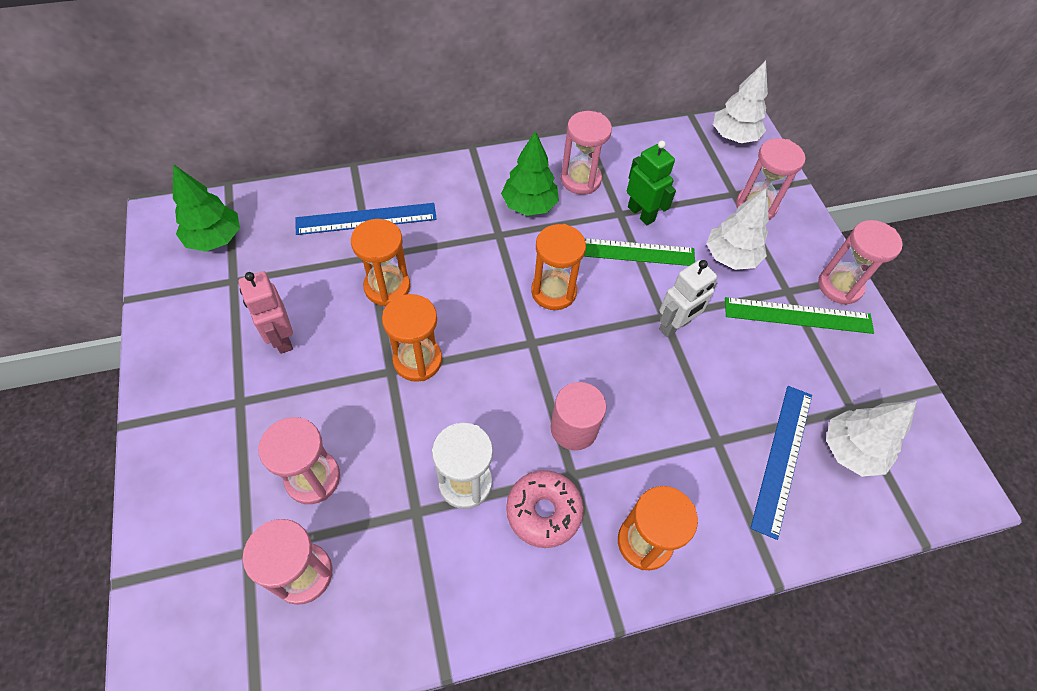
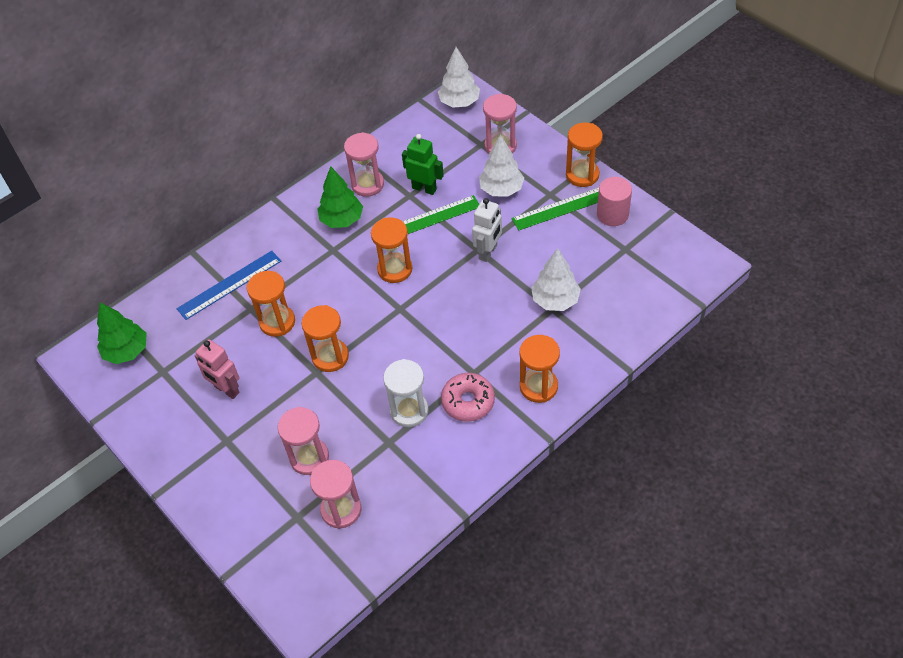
camera: 20 degrees left, 5 degrees down
(574, 428) = (458, 346): pink cylinder -> pink cylinder (612, 214)
(782, 458) = (596, 299): blue ruler -> none
(839, 286) = (582, 175): pink hourglass -> orange hourglass
(851, 451) = (635, 274): white tree -> white tree (555, 300)

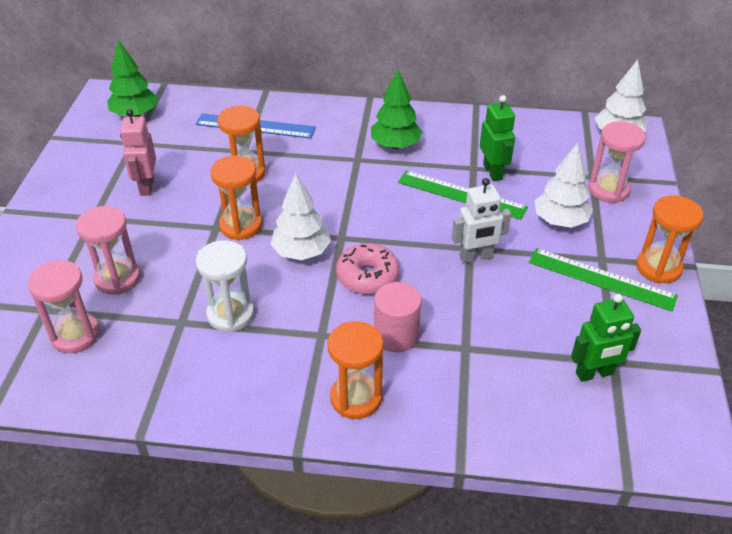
camera: 45 degrees right, 10 degrees down
(367, 184) = (451, 137): pink hourglass -> none
(395, 269) = (381, 208): orange hourglass -> none
(468, 401) = (282, 352): pink donut -> pink donut (367, 276)
(555, 300) = (478, 344): white tree -> white tree (301, 252)
(612, 214) = (643, 322): pink cylinder -> pink cylinder (396, 335)
(625, 264) = (594, 373): none -> green robot

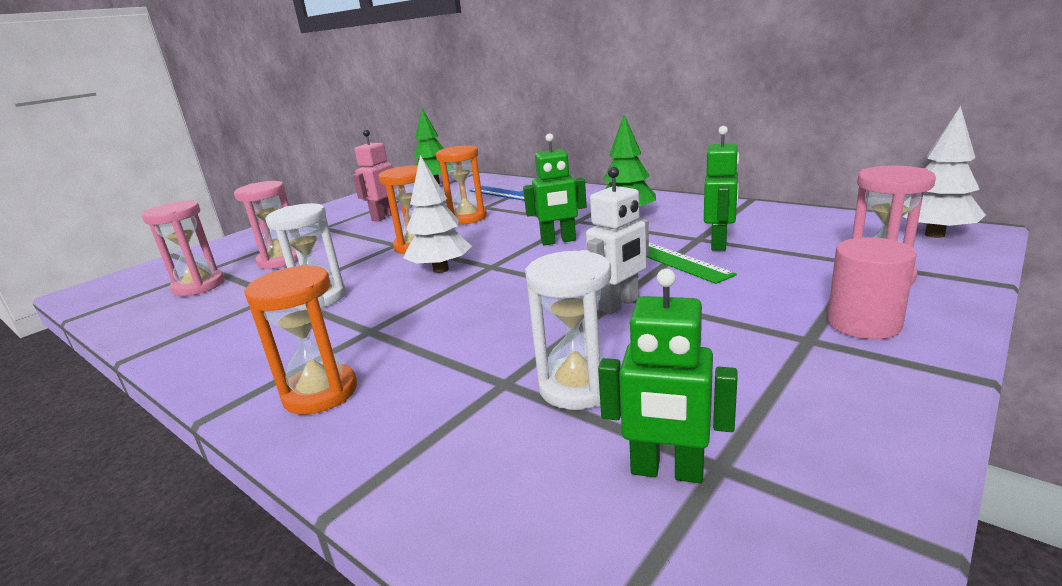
camera: 35 degrees right, 20 degrees down
(367, 192) = (558, 241): none -> green robot
(367, 276) = (477, 297): pink donut -> none
(396, 335) = (440, 350): pink cylinder -> pink cylinder (863, 323)
(476, 257) = (619, 304): white robot -> white robot turned 60 degrees counterclockwise
(510, 336) = (577, 387): none -> white hourglass
(560, 221) = (773, 293): white tree -> none
(601, 279) = (787, 360): green ruler -> none
(658, 268) = (910, 368): orange hourglass -> none

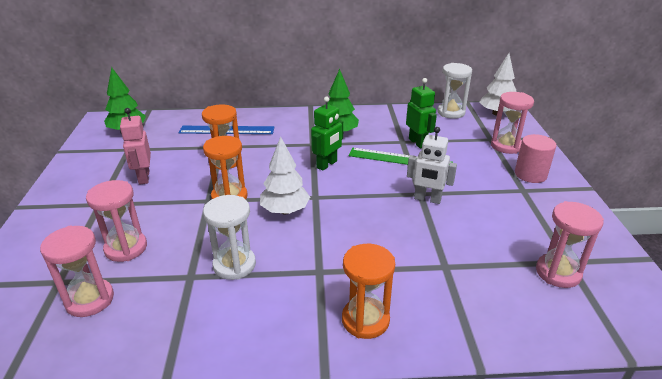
camera: 45 degrees left, 10 degrees up
(577, 387) = (478, 253): white hourglass -> white hourglass (451, 112)
(619, 304) = (427, 199): white robot -> white robot turned 105 degrees clockwise
(666, 471) = (558, 273): green robot -> pink hourglass

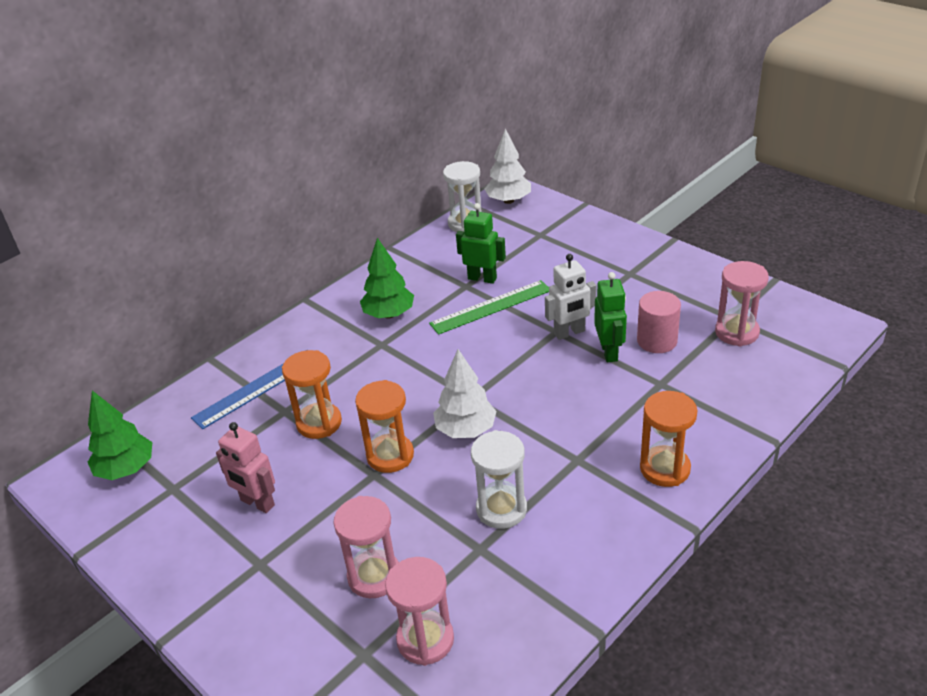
camera: 40 degrees left, 5 degrees up
(327, 164) = (431, 357): green robot -> green robot (609, 352)
(506, 146) = (562, 234): pink hourglass -> none
(530, 174) = (617, 254): pink cylinder -> pink cylinder (657, 341)

